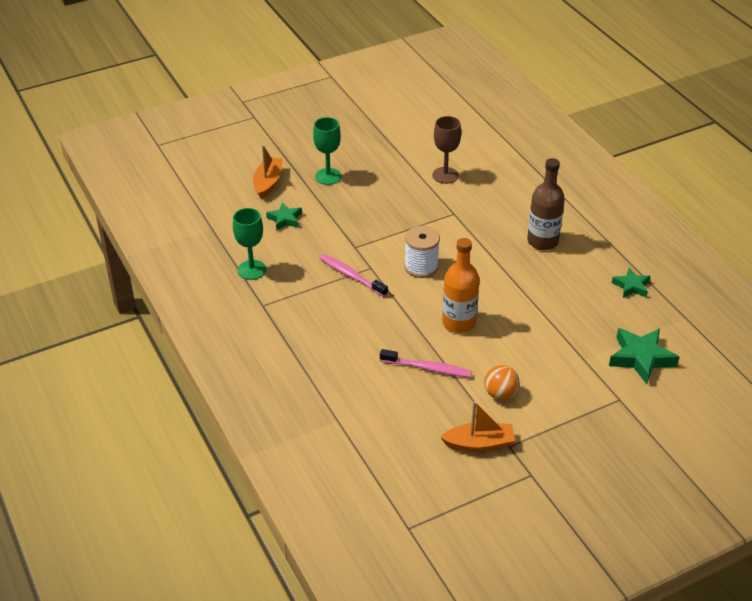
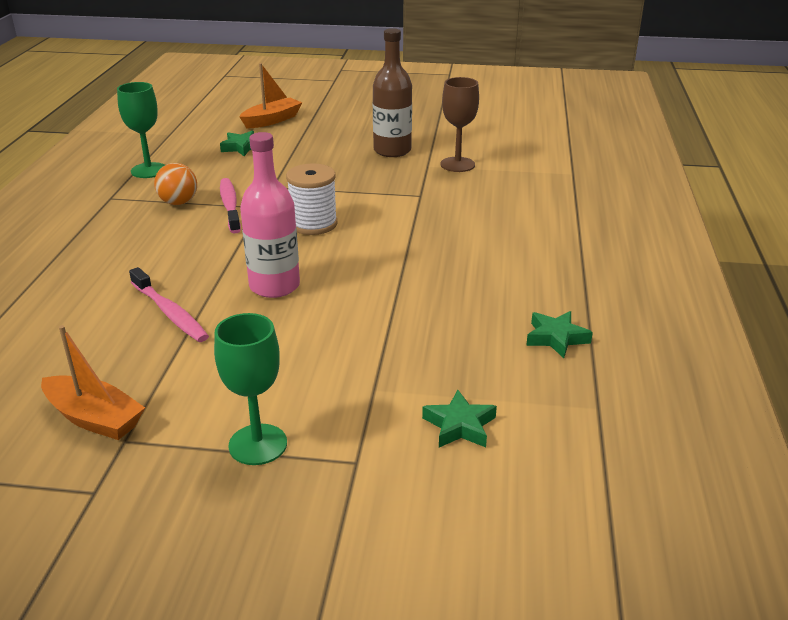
camera: 35 degrees right, 10 degrees down
(328, 176) = (334, 132): green goblet -> green goblet (258, 444)
(459, 322) = (274, 286): orange bottle -> pink bottle
(500, 394) = (207, 377): orange ball -> orange ball (178, 202)
(542, 241) = (492, 251): brown bottle -> brown bottle (392, 150)
(641, 358) = (459, 425): green star -> green star, size x0.60

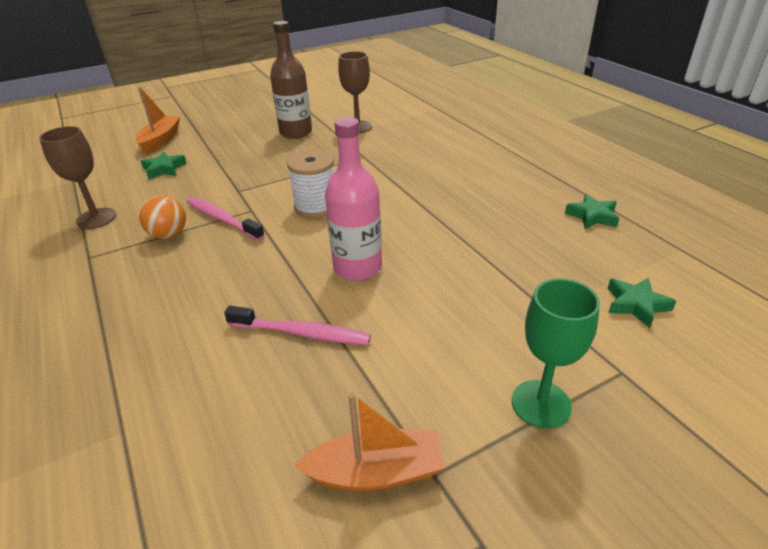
camera: 35 degrees left, 5 degrees up
(149, 170) = (96, 218): green goblet -> brown goblet

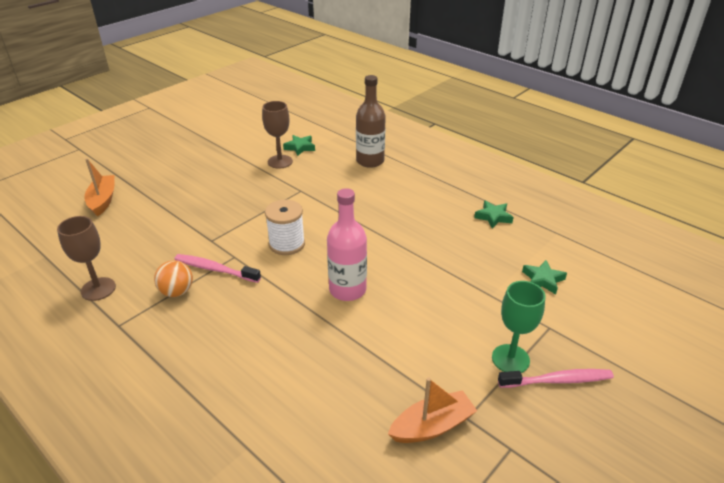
camera: 20 degrees left, 0 degrees up
(164, 169) = (128, 230): green star -> green star (300, 147)
(296, 132) = (228, 174): brown bottle -> brown bottle (370, 161)
(301, 333) = (334, 348): pink toothbrush -> pink toothbrush (557, 380)

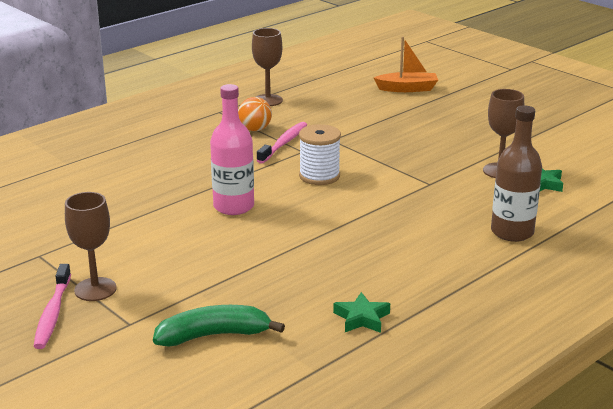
camera: 95 degrees right, 10 degrees down
(432, 426) = (40, 237): orange boat -> none
(510, 359) = (95, 289): green goblet -> brown goblet
(543, 280) = (214, 335): green star -> green banana

